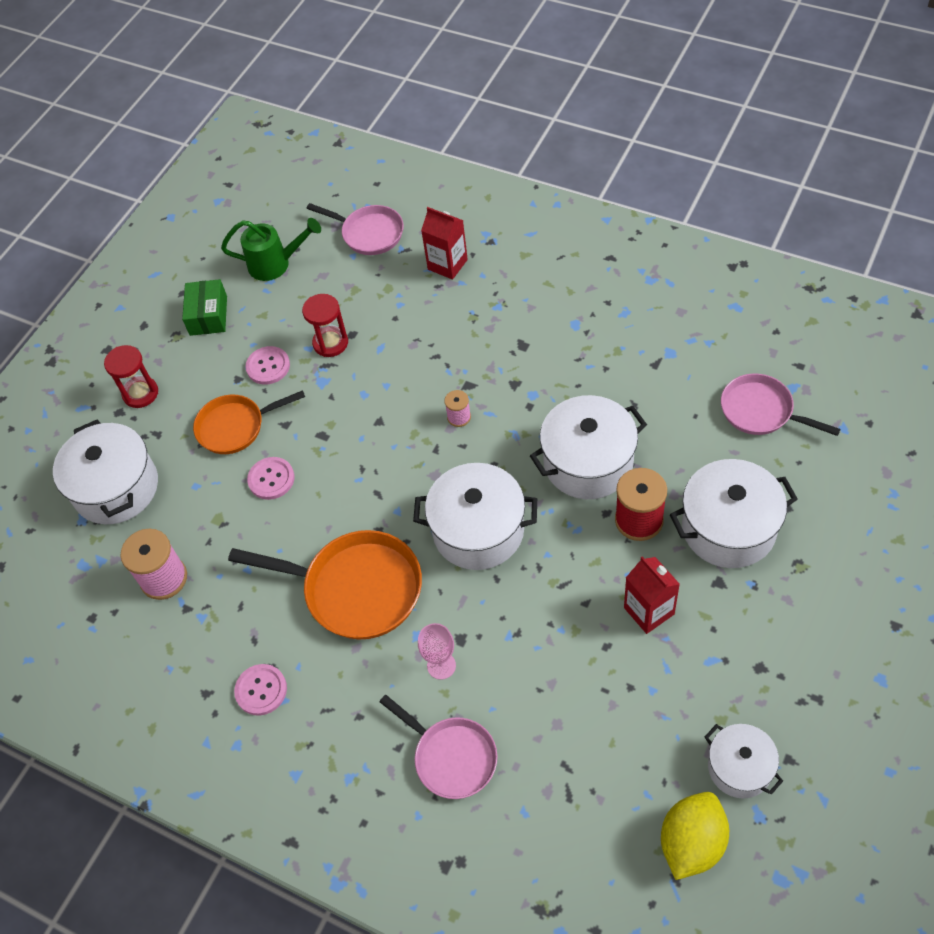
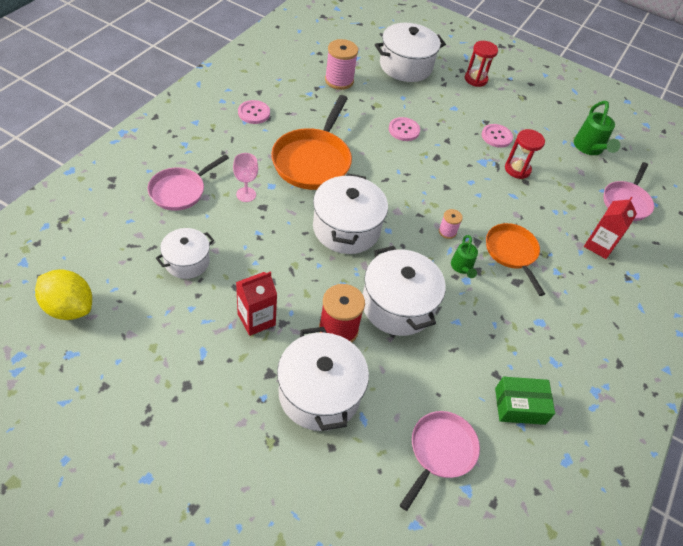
camera: 80 degrees right, 5 degrees down
(208, 315) = (540, 112): green box -> green box (519, 406)
(235, 427) = (447, 117): orange pan -> orange pan (512, 253)
(514, 399) = (462, 267): none -> green watering can
(739, 767) = (111, 350): white pot -> white pot (187, 261)

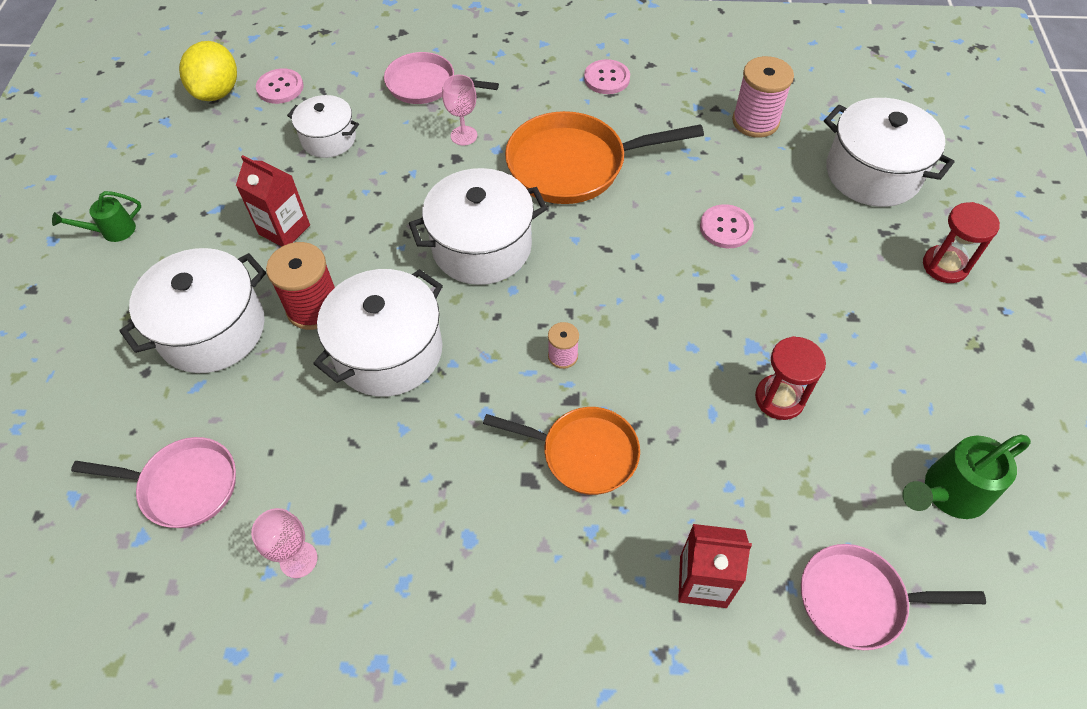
camera: 70 degrees right, 5 degrees up
(462, 267) = (506, 399): green watering can -> green watering can (112, 231)
(496, 136) = (831, 343): pink button -> pink button (280, 88)
(512, 253) = (583, 453): orange pan -> orange pan turned 60 degrees clockwise
(519, 406) = (298, 559): green box -> pink goblet

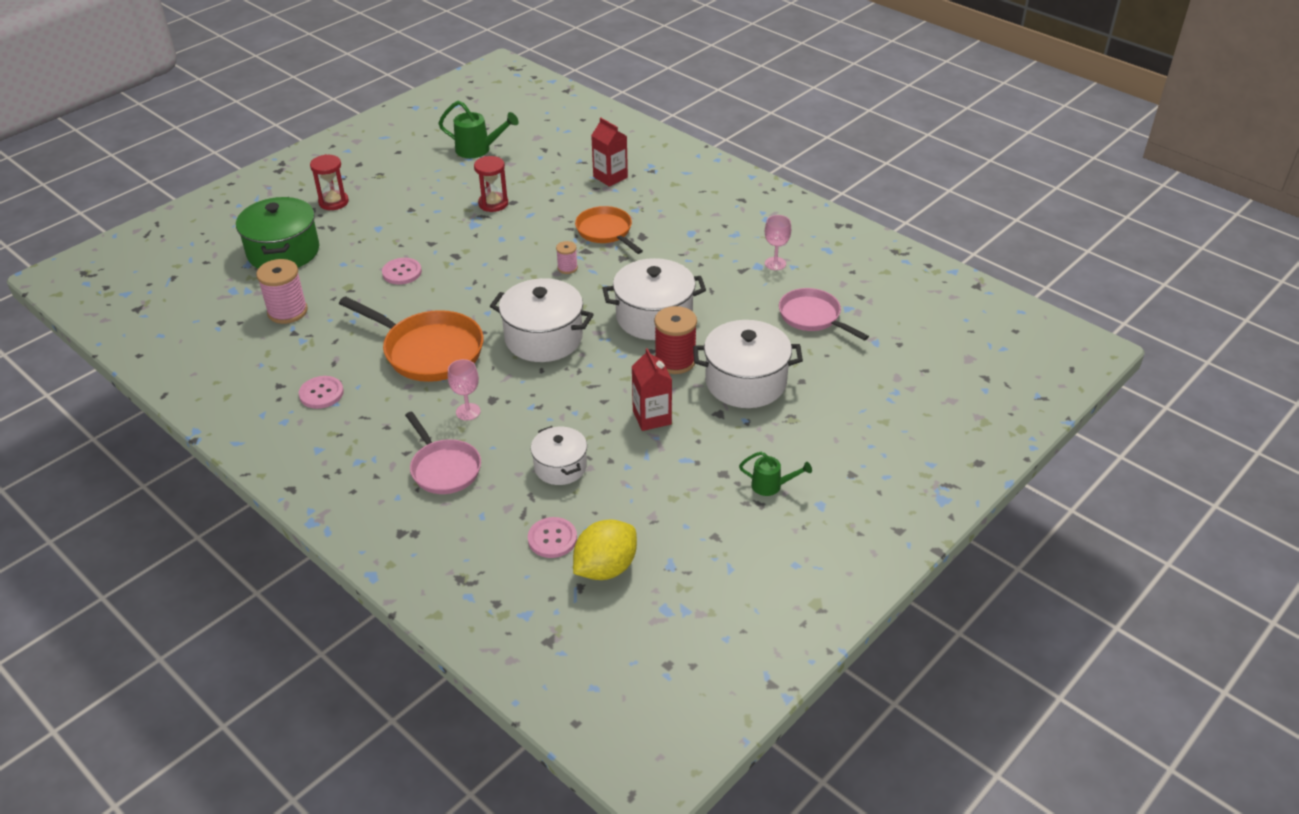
camera: 140 degrees left, 15 degrees down
(858, 600) = (560, 147): pink pan -> none
(872, 173) = (283, 252): white pot -> green pot

